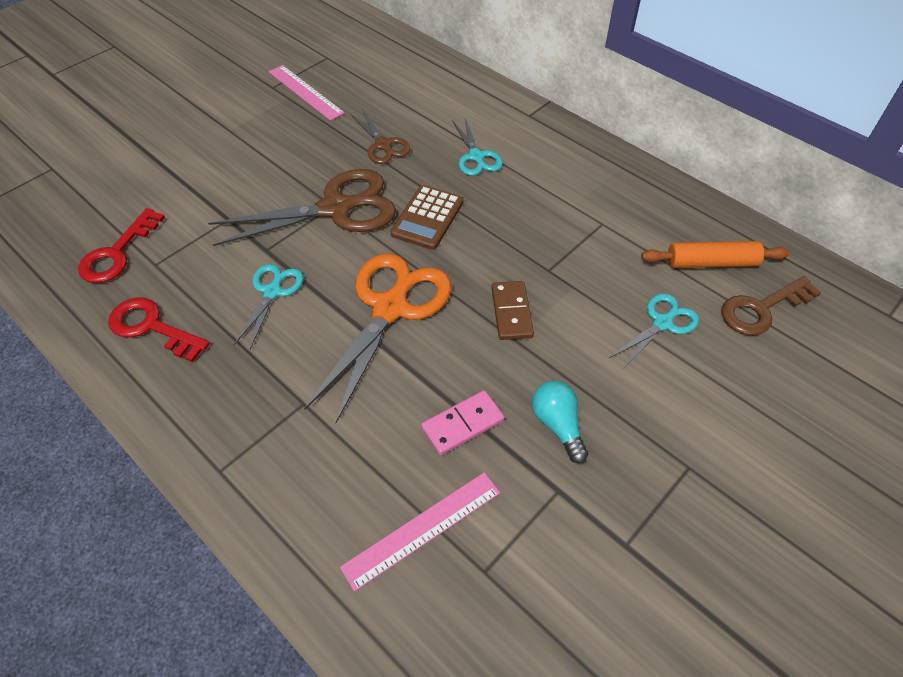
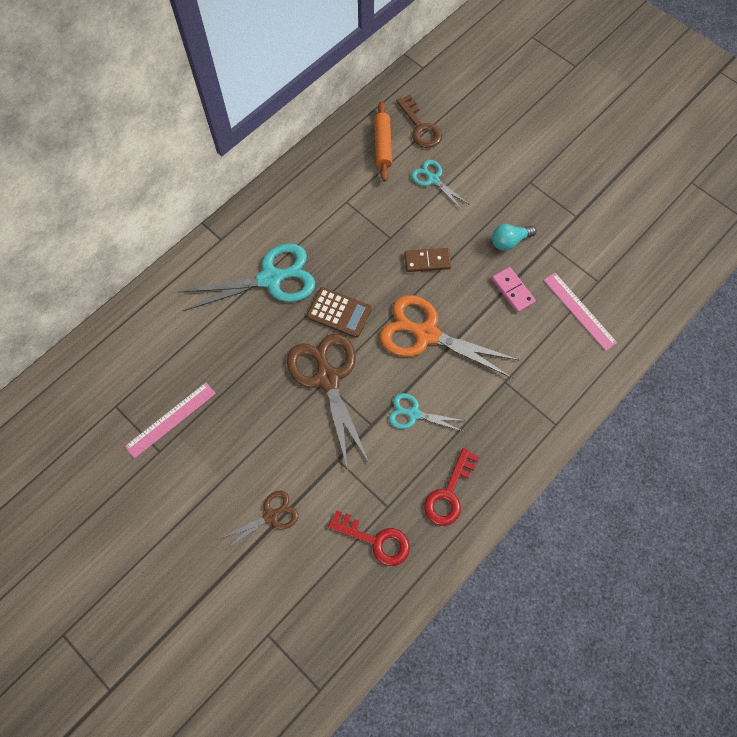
camera: 90 degrees left, 15 degrees up
(383, 145) = (252, 348): brown scissors -> brown scissors (271, 516)
(476, 156) = (270, 279): turquoise scissors -> turquoise scissors, size x1.89

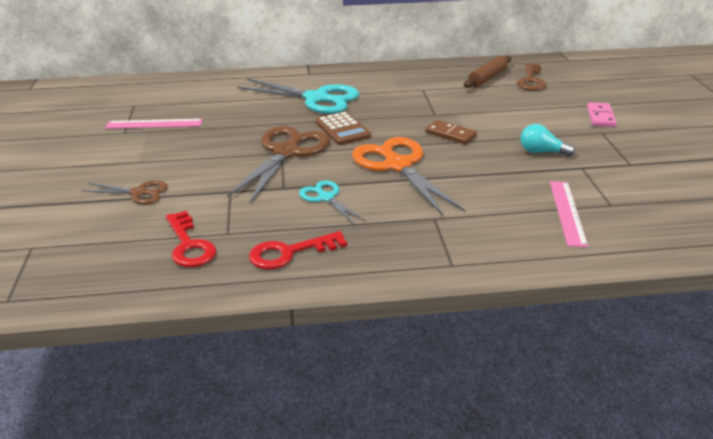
camera: 40 degrees right, 35 degrees down
(383, 145) = (487, 78): orange rolling pin -> brown rolling pin
(433, 179) = (510, 103): turquoise scissors -> none
(512, 290) = (510, 176): pink domino -> pink domino (600, 117)

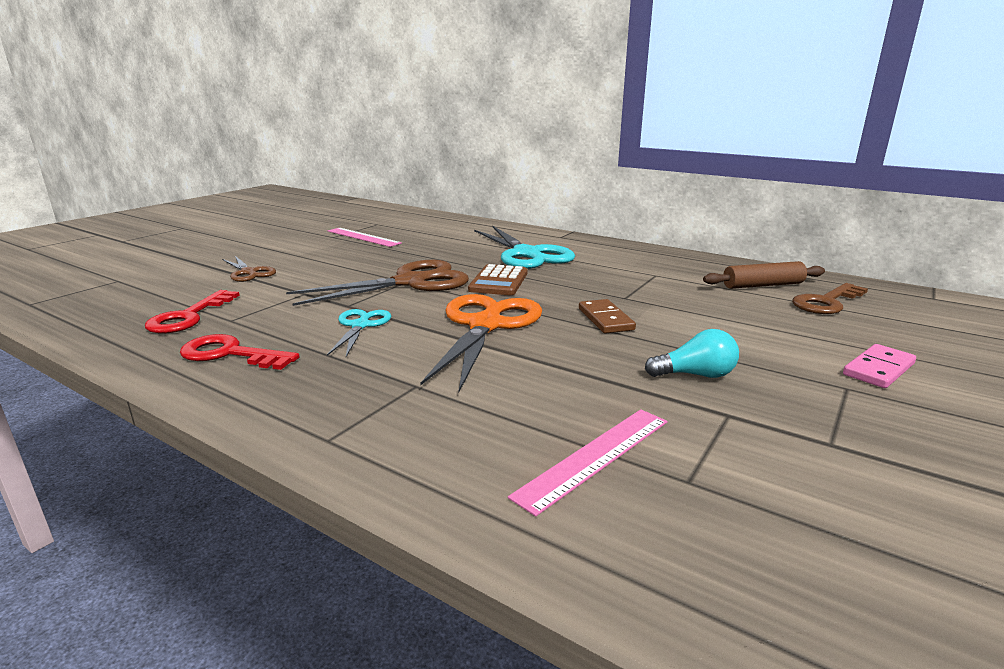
camera: 40 degrees right, 10 degrees down
(541, 152) = (695, 375): turquoise light bulb -> turquoise light bulb turned 120 degrees clockwise

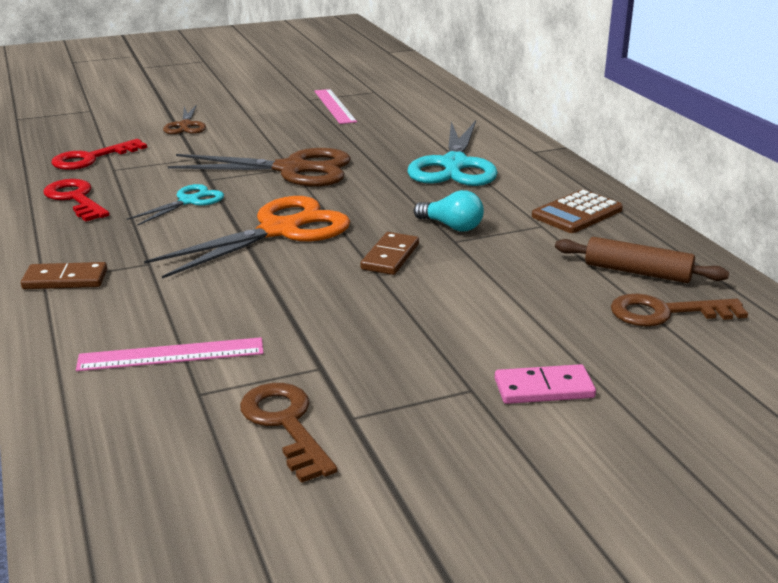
camera: 35 degrees right, 5 degrees up
(352, 430) = (65, 280): none -> brown domino
(498, 281) = (369, 190): brown calculator -> brown calculator (577, 213)
(695, 375) = (362, 330): turquoise light bulb -> turquoise light bulb (452, 226)
(804, 473) = (285, 424): none -> brown key

